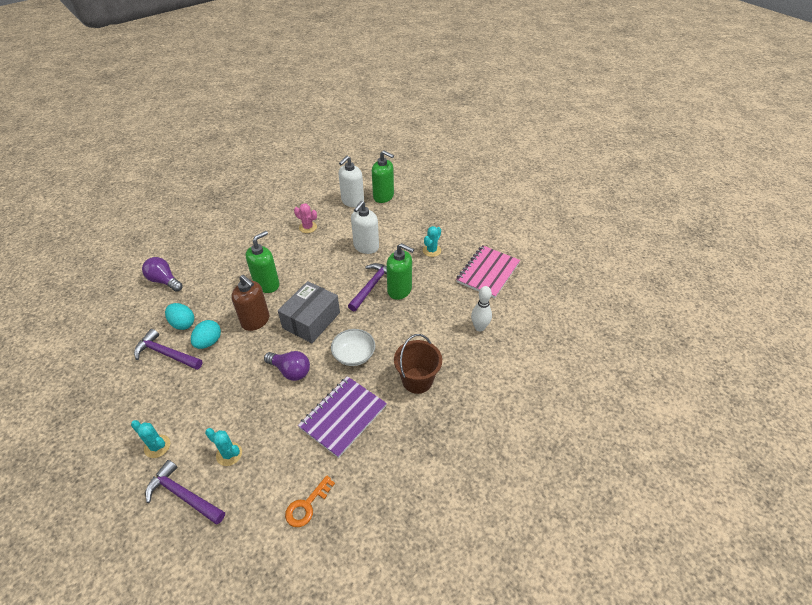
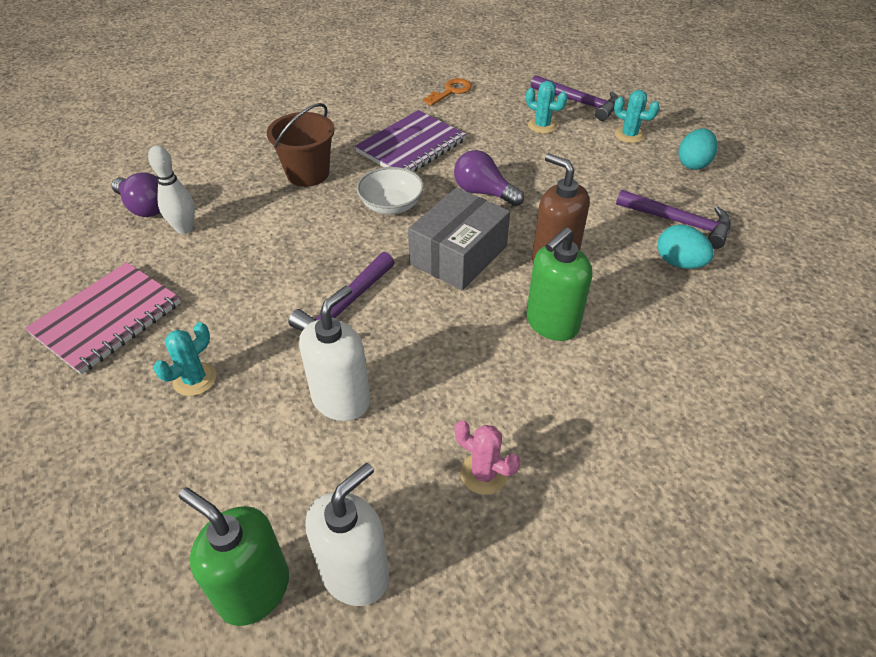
camera: 175 degrees left, 0 degrees up
(164, 281) = (767, 344): purple light bulb -> purple light bulb (145, 207)
(209, 342) = (620, 234): turquoise egg -> turquoise egg (693, 164)
(400, 290) = (294, 295): green soap dispenser -> none

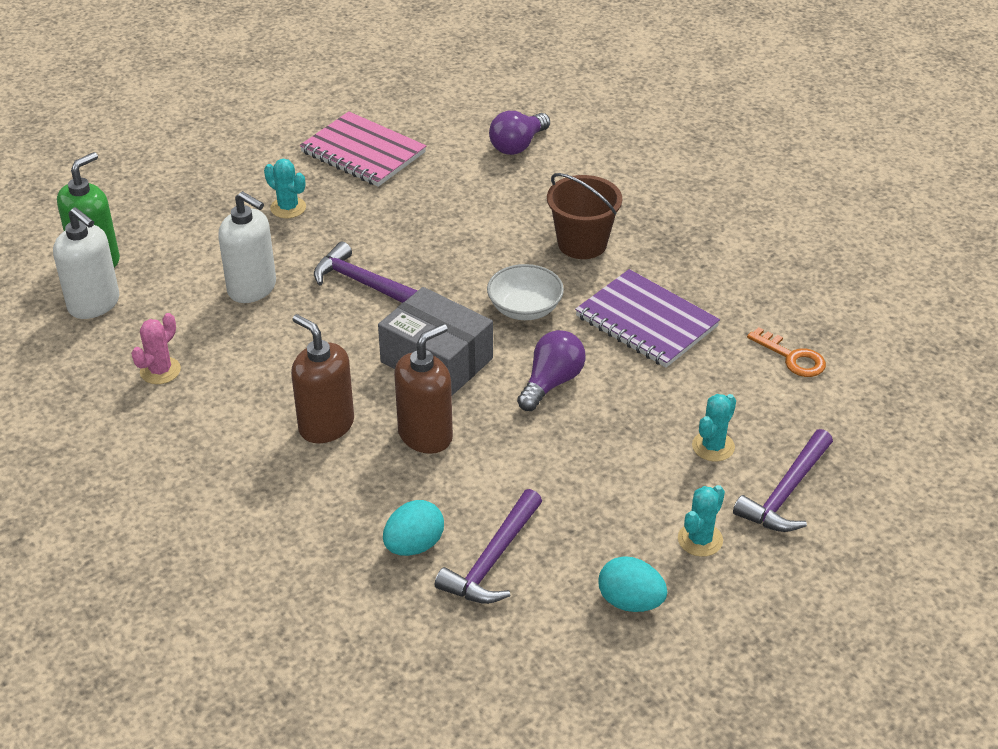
camera: 90 degrees right, 5 degrees down
(184, 229) = (484, 174): white bowling pin -> none
(552, 323) = (326, 425): green soap dispenser -> brown soap dispenser

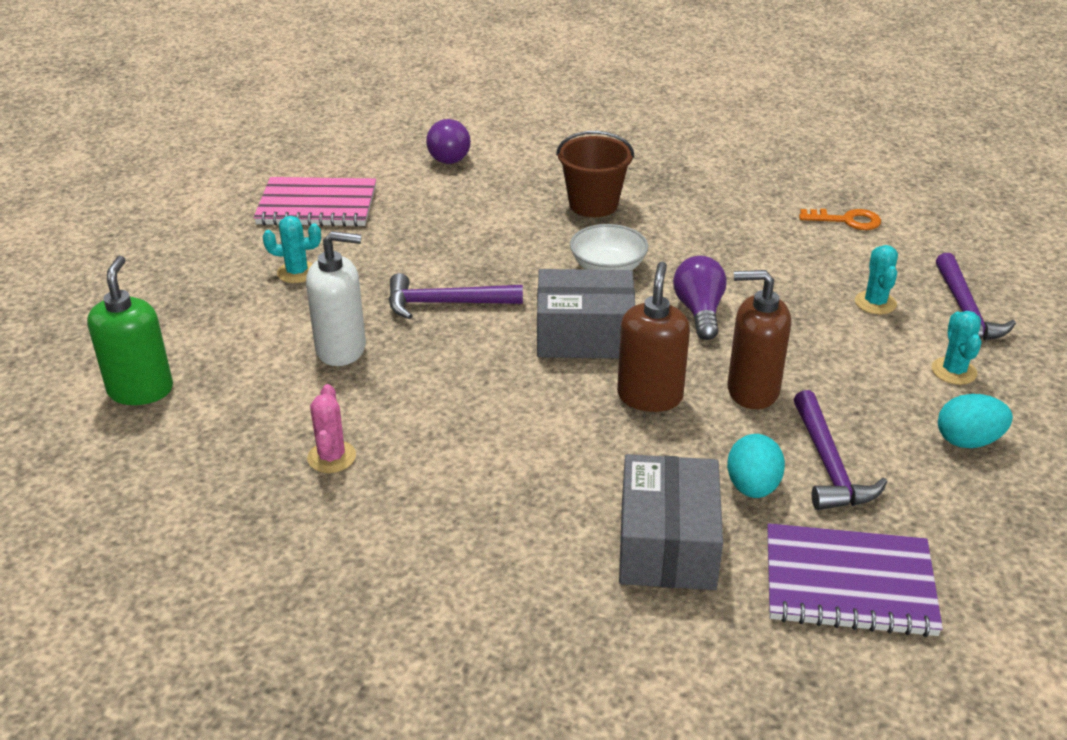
camera: 35 degrees left, 5 degrees down
(94, 304) = (186, 430): white soap dispenser -> none
(304, 553) = (667, 544): none -> grey box
(326, 425) = (553, 429): brown soap dispenser -> brown soap dispenser (752, 391)
(646, 321) = (713, 239): purple notebook -> purple notebook (848, 583)

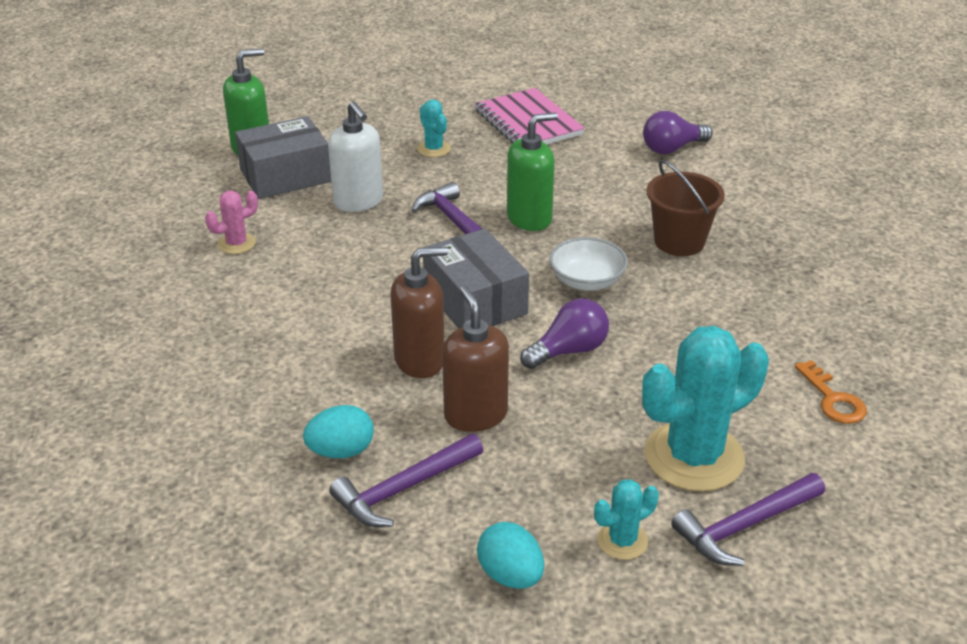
camera: 60 degrees right, 0 degrees up
(482, 262) = (529, 218): none -> green soap dispenser
(667, 544) = (241, 425): grey box -> grey box (285, 176)
(848, 583) = (253, 540): purple notebook -> none
(875, 303) = (694, 457): turquoise cactus -> turquoise cactus, size x2.12

